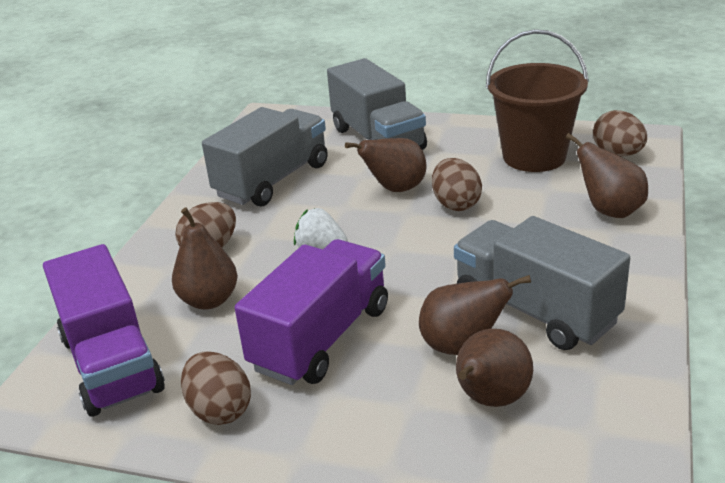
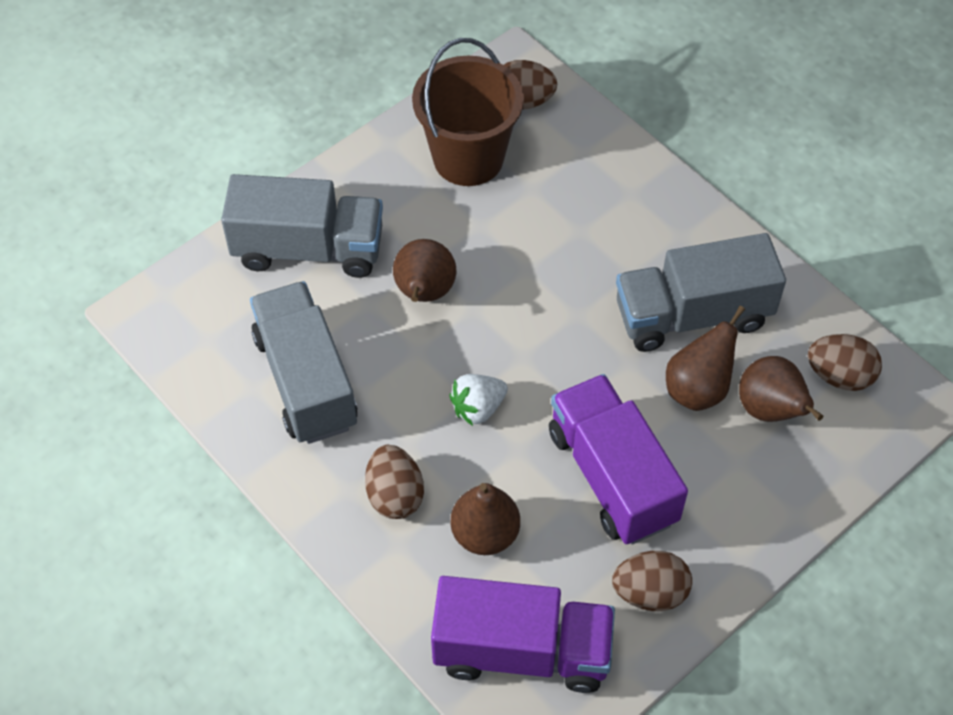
camera: 60 degrees left, 25 degrees up
(456, 204) = (494, 266): brown egg -> brown egg (839, 376)
(609, 211) = (604, 174): brown pear -> none

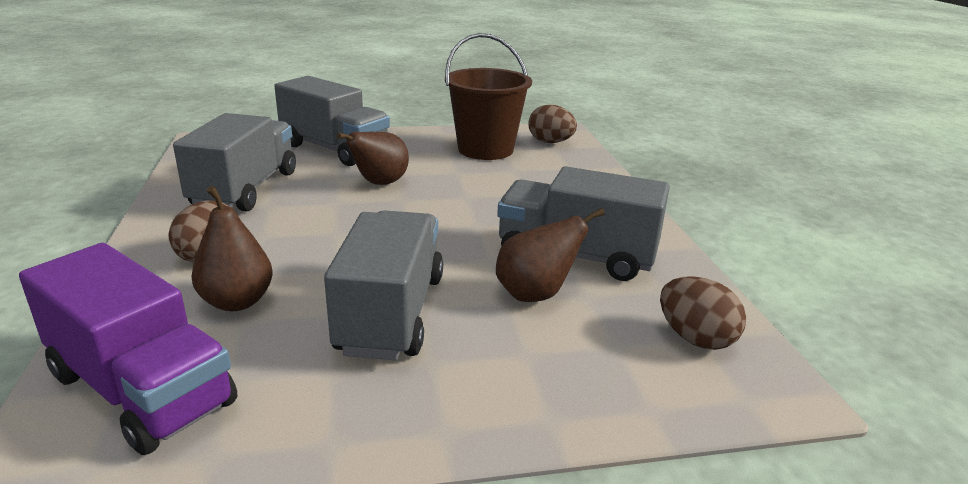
camera: 30 degrees right, 30 degrees down
(478, 408) = (337, 239): white strawberry -> none
(612, 476) = (391, 313): purple truck -> grey truck
(650, 592) = (319, 407): brown egg -> none
(770, 410) = (596, 333): brown pear -> none

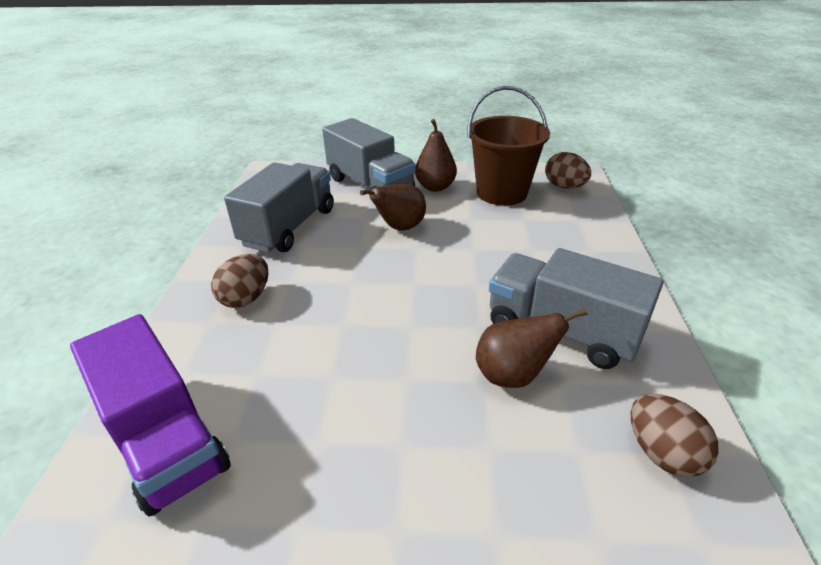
camera: 15 degrees right, 10 degrees up
(237, 302) = (256, 353): brown pear -> brown pear (435, 187)
(391, 313) = (378, 382): grey truck -> none

